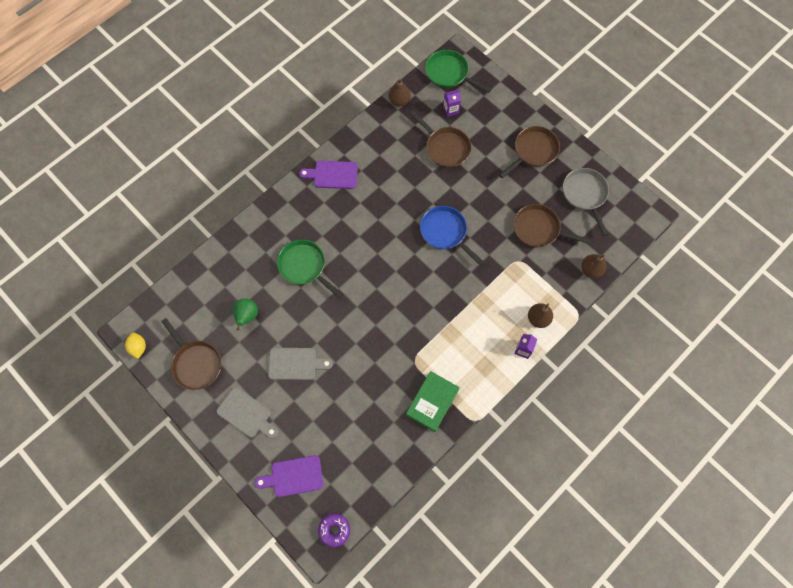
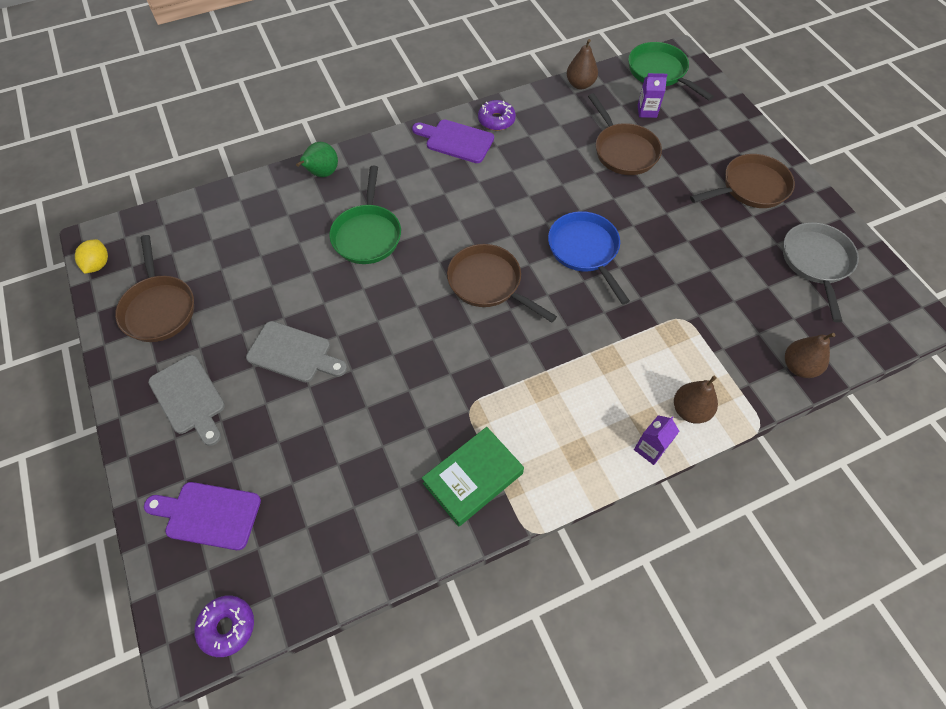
camera: 20 degrees right, 10 degrees down
(247, 316) = (259, 271): green pear -> green pear (322, 173)
(304, 266) = (367, 234): green pan -> green pan turned 150 degrees counterclockwise
(353, 149) = (496, 120): none -> purple donut
(539, 229) = (730, 287): brown pan -> brown pan (488, 283)

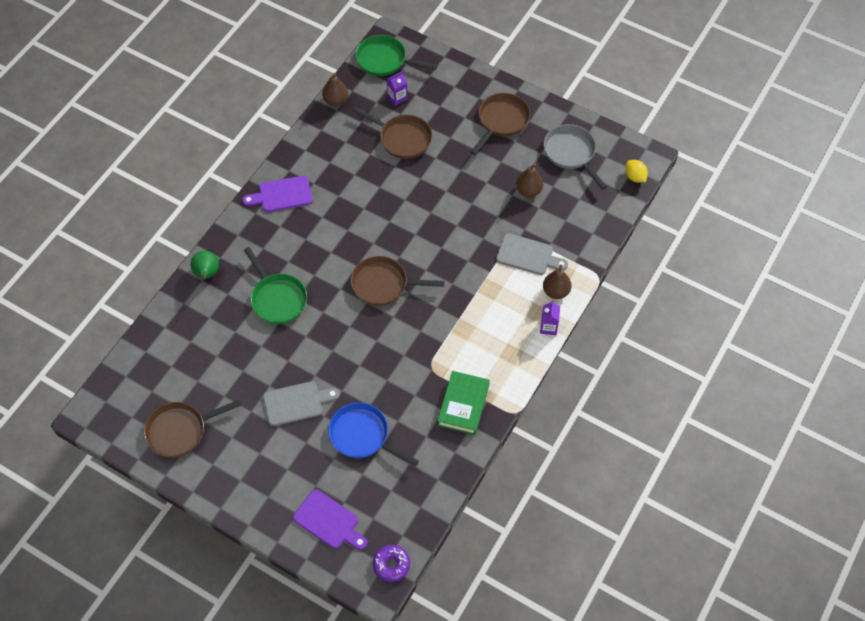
camera: 35 degrees left, 0 degrees up
(98, 264) = (106, 430): yellow lemon -> yellow lemon (635, 177)
(159, 308) = (180, 431): brown pan -> brown pan turned 120 degrees clockwise
(189, 398) = (255, 469): grey cutting board -> grey cutting board (528, 255)
(208, 515) = (329, 521): purple cutting board -> purple cutting board turned 120 degrees counterclockwise
(496, 120) = (298, 163): purple donut -> none
(585, 250) = (428, 226): blue pan -> blue pan (362, 435)
(798, 366) = (599, 228): brown pear -> brown pear (528, 190)

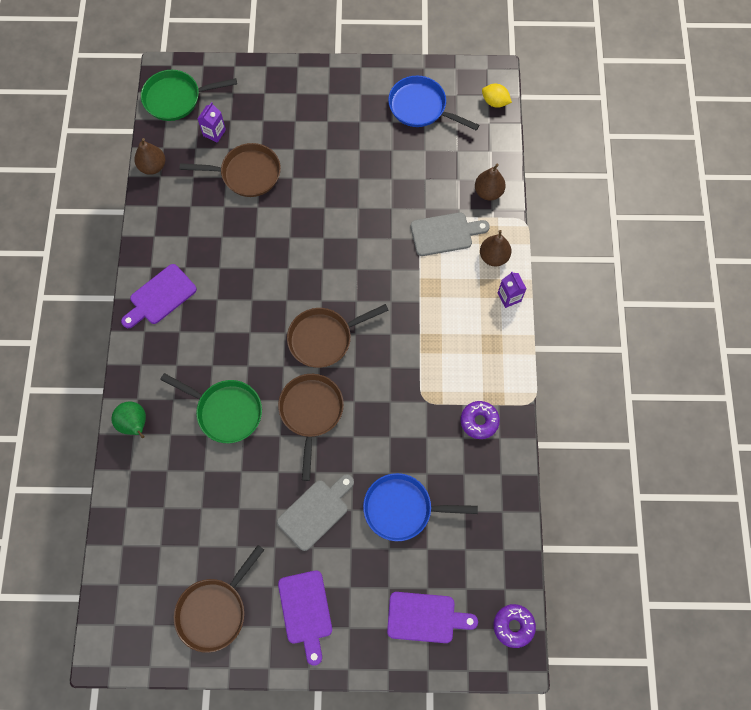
camera: 30 degrees left, 10 degrees up
(244, 467) = (306, 611): none -> purple cutting board
(463, 405) = (479, 421): green book -> purple donut
(501, 121) = (334, 107): brown pan -> brown pan (311, 412)
(528, 190) = (404, 166): brown pear -> brown pear (488, 192)
(571, 153) = (421, 107): grey pan -> blue pan

